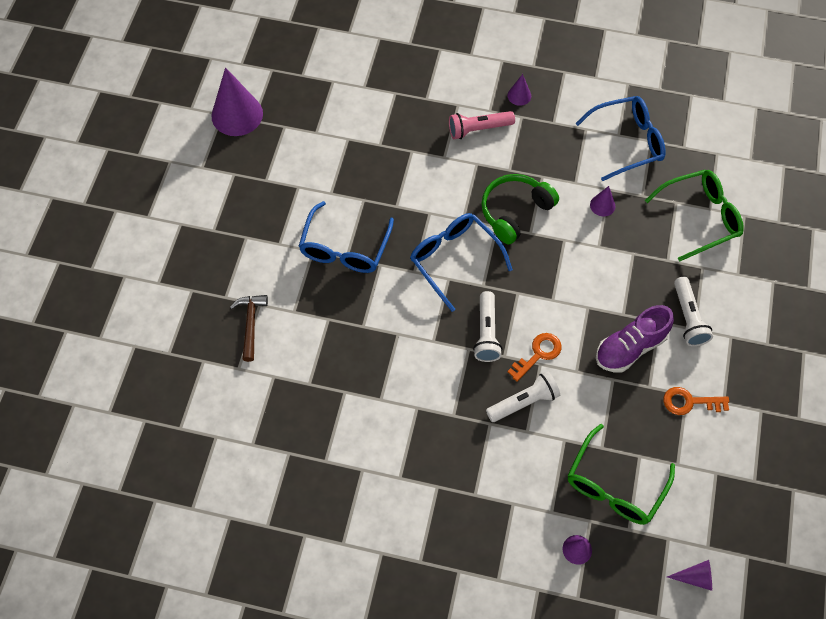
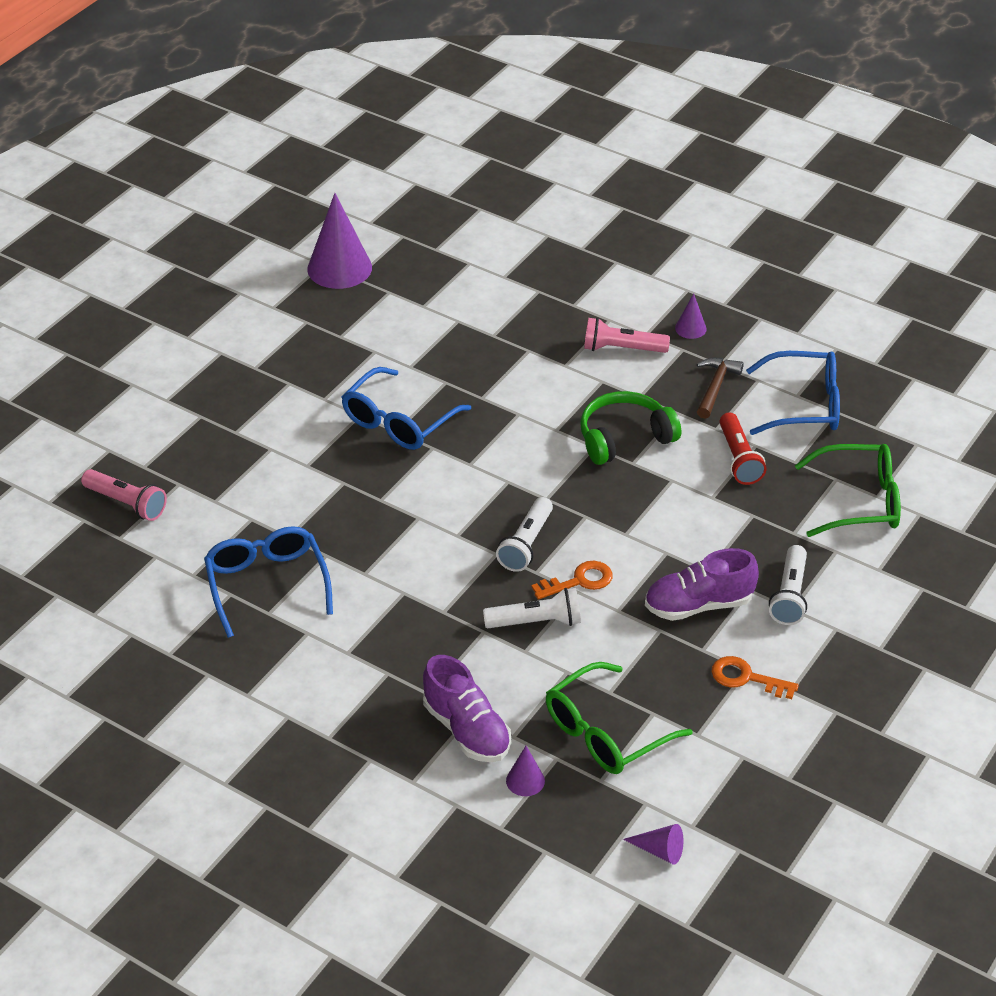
camera: 20 degrees right, 20 degrees down
(171, 393) = (126, 503): none -> pink flashlight
(251, 324) = (251, 464): brown hammer -> brown hammer (715, 387)
(454, 259) = (524, 465): blue glasses -> blue glasses (267, 584)
(516, 518) = (467, 730): none -> purple shoe
(602, 205) = (738, 458): purple cone -> red flashlight

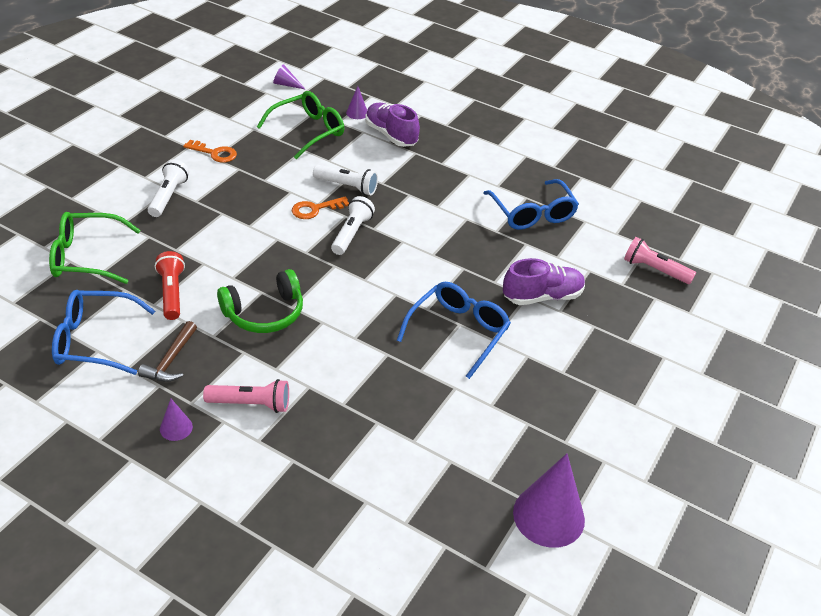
camera: 175 degrees right, 0 degrees up
(536, 622) = (347, 186): white flashlight -> white flashlight turned 150 degrees counterclockwise
(698, 605) = (234, 192): purple shoe -> purple shoe (542, 296)

